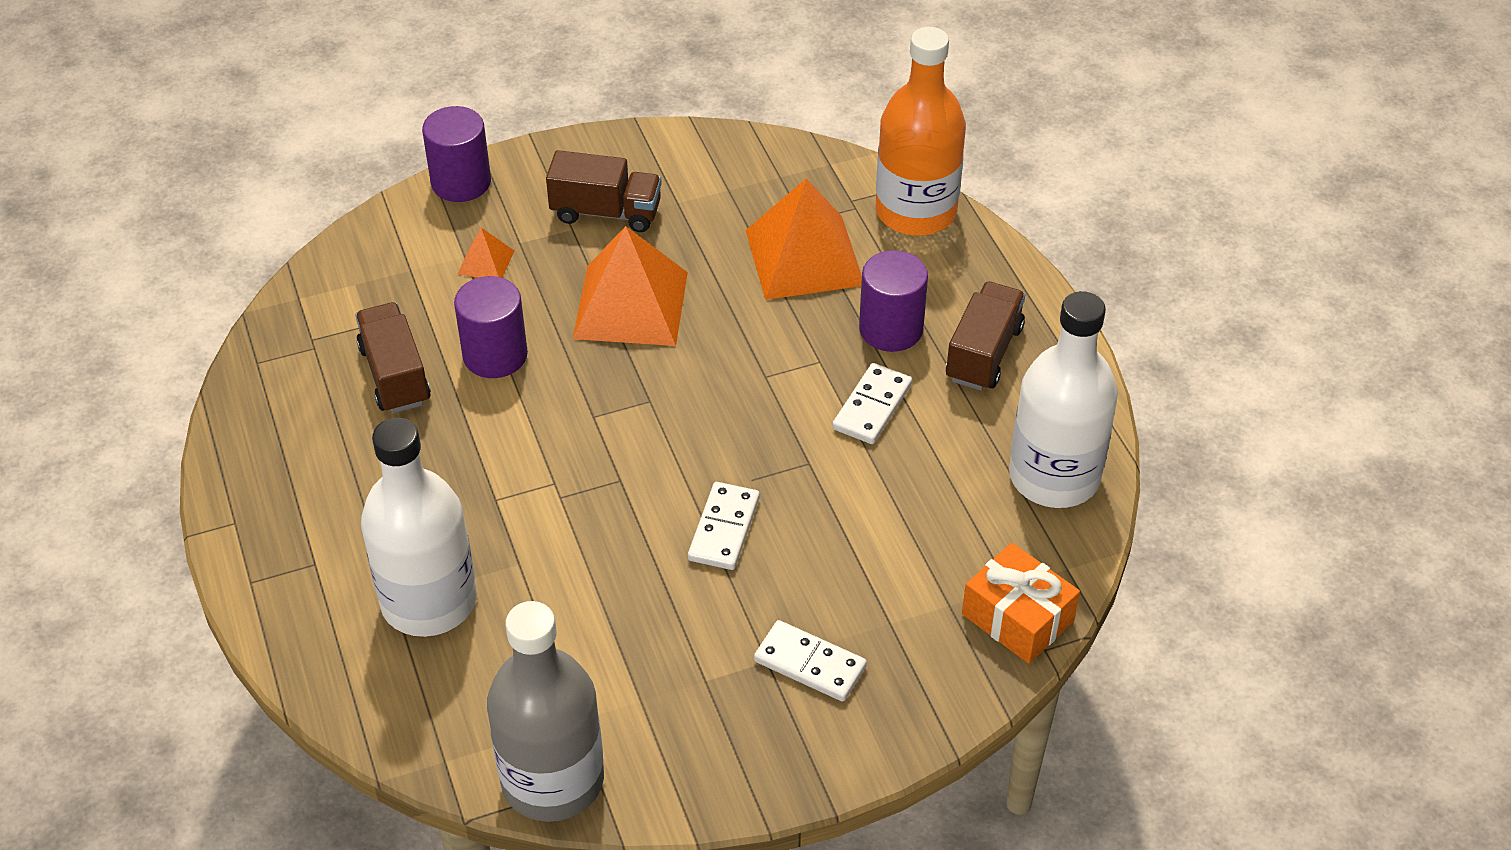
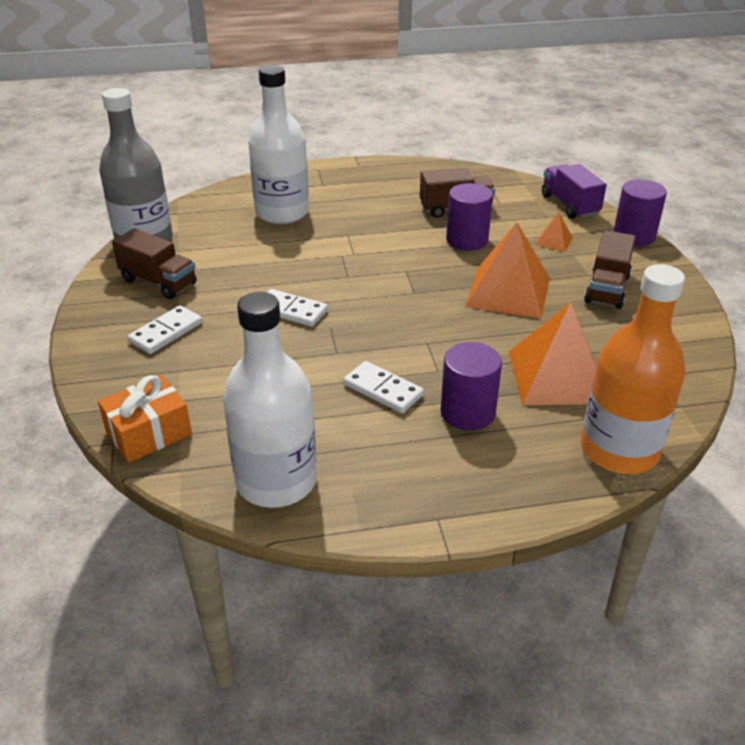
camera: 100 degrees right, 10 degrees down
(373, 245) = (569, 205): none -> purple truck
(983, 353) = (430, 463): brown truck -> brown truck (158, 282)

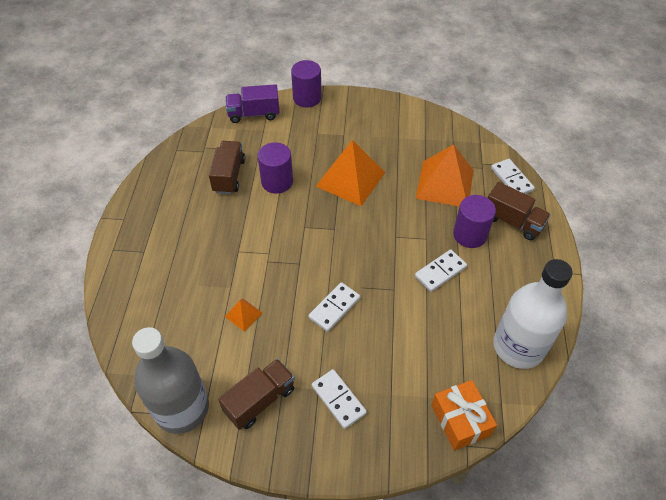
camera: 75 degrees left, 15 degrees up
(282, 213) = (180, 290): white bottle -> none
(554, 241) = (297, 137): orange pyramid -> orange pyramid (243, 314)
(607, 289) = (363, 132): brown truck -> brown truck (512, 221)
(619, 450) = (511, 179): orange bottle -> white domino

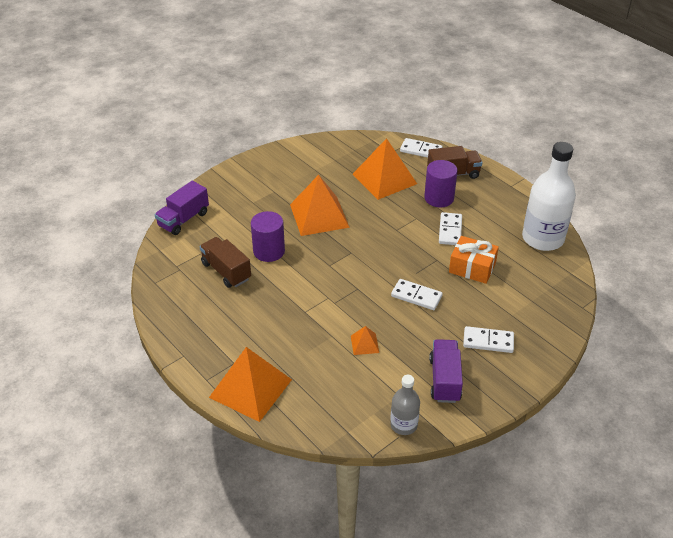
camera: 45 degrees left, 10 degrees down
(128, 280) = (250, 388): none -> orange pyramid
(182, 408) = (403, 425): grey bottle -> grey bottle, size x0.53
(260, 400) = (444, 380): brown truck -> purple truck
(307, 98) = (210, 184): purple cylinder -> none
(334, 308) = (416, 296): white domino -> white domino turned 60 degrees counterclockwise
(460, 420) = (563, 298): orange gift -> orange gift (472, 268)

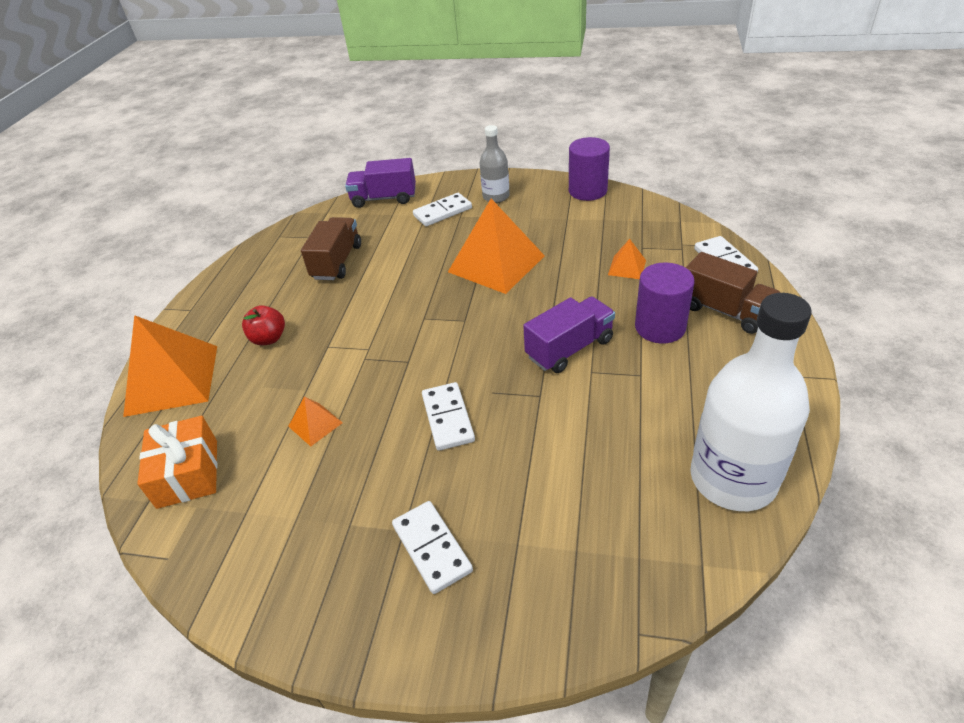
camera: 55 degrees right, 0 degrees up
(265, 332) = (269, 338): none -> red apple
(269, 251) = (397, 267): purple cylinder -> purple cylinder (587, 191)
(384, 179) = (627, 267): orange pyramid -> orange pyramid, size x0.45
(403, 425) = (192, 550): grey bottle -> grey bottle (496, 196)
(444, 380) = (310, 544): purple truck -> purple truck (569, 348)
(450, 230) = (612, 373): white domino -> white domino (442, 212)
(472, 268) = (566, 438): orange gift -> orange gift (188, 473)

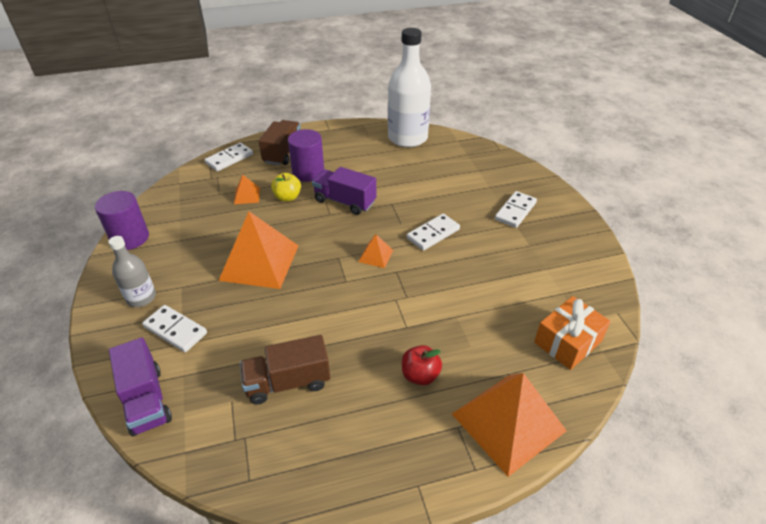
camera: 120 degrees left, 0 degrees up
(315, 424) = (481, 294): orange pyramid -> orange pyramid (375, 255)
(606, 299) = (287, 197): none -> yellow apple

